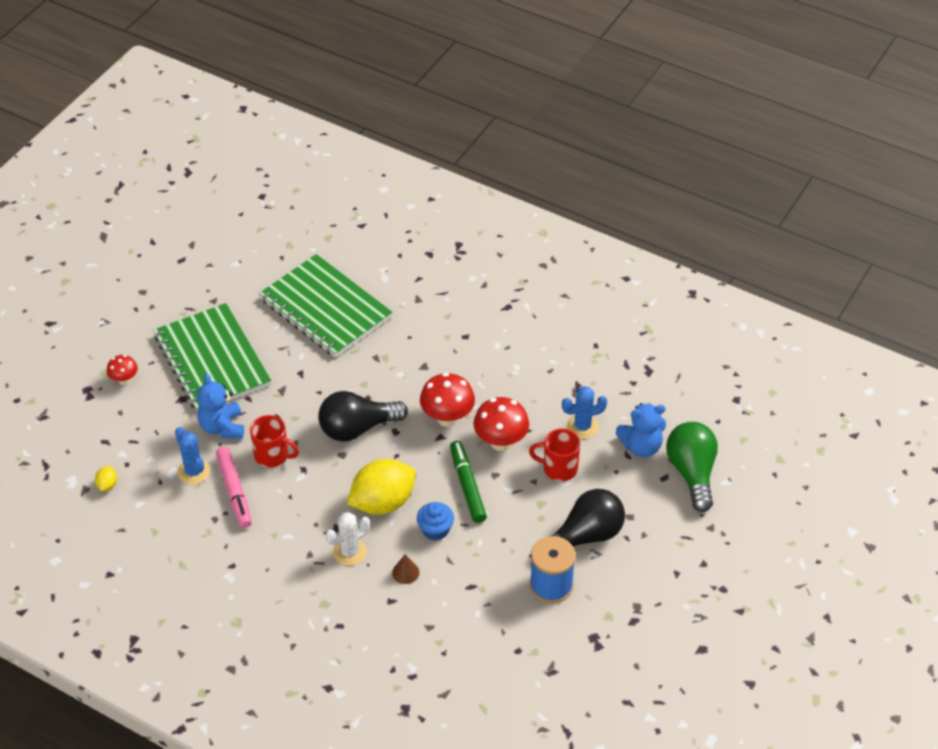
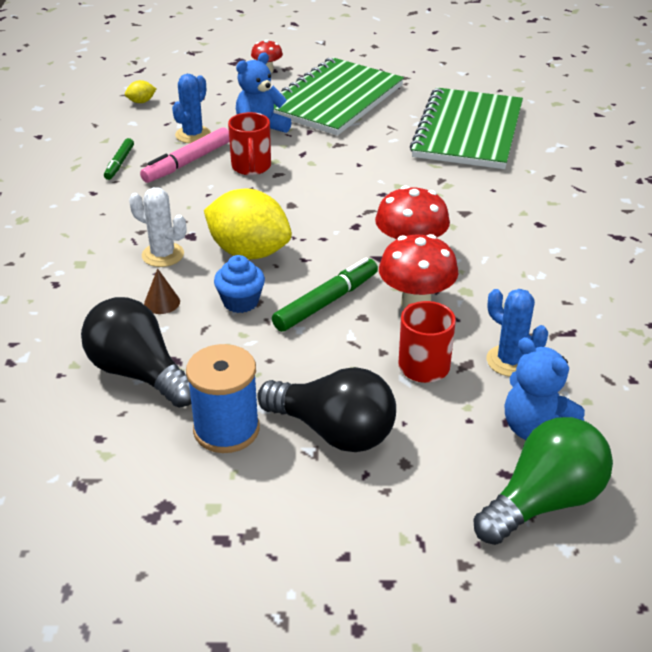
camera: 60 degrees right, 10 degrees down
(201, 534) = (119, 163): none -> green marker
(357, 428) = (335, 202): black light bulb -> black light bulb (139, 373)

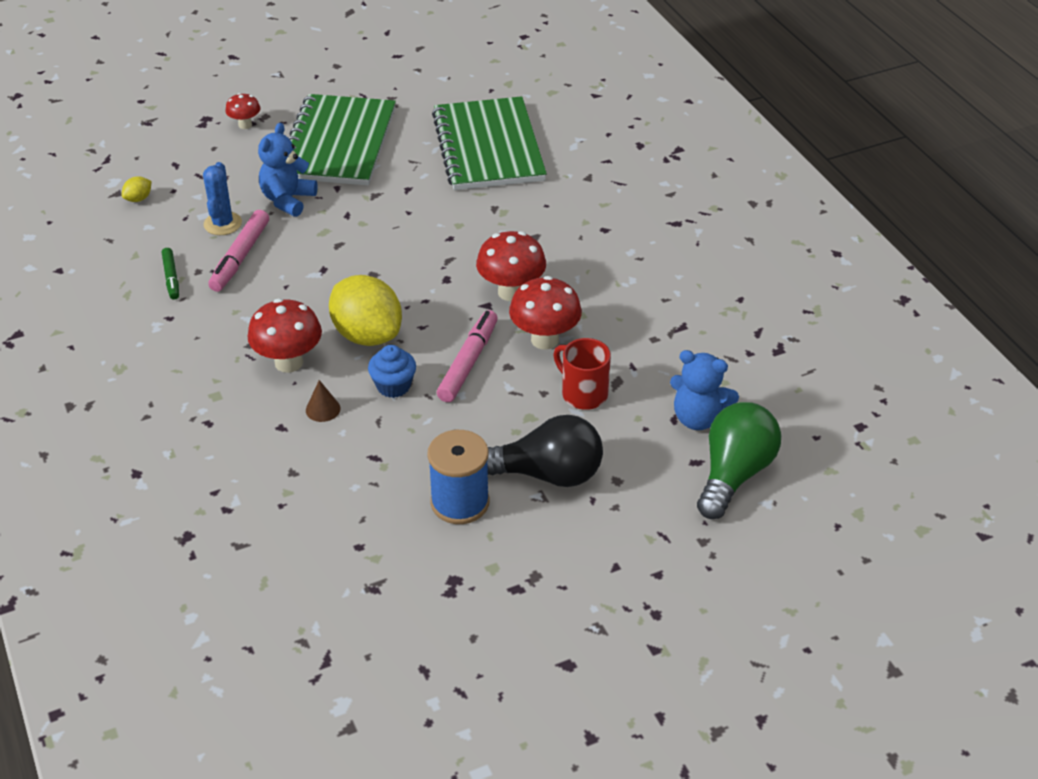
camera: 25 degrees left, 5 degrees up
(139, 373) = (351, 480): black light bulb -> none
(163, 255) = (289, 362): white cactus -> red mushroom
(249, 252) = (367, 335): yellow lemon -> yellow lemon turned 45 degrees clockwise
(251, 167) = (307, 244): red mug -> none
(326, 302) = (468, 362): green marker -> pink marker
(510, 361) = (649, 367): blue cactus -> none

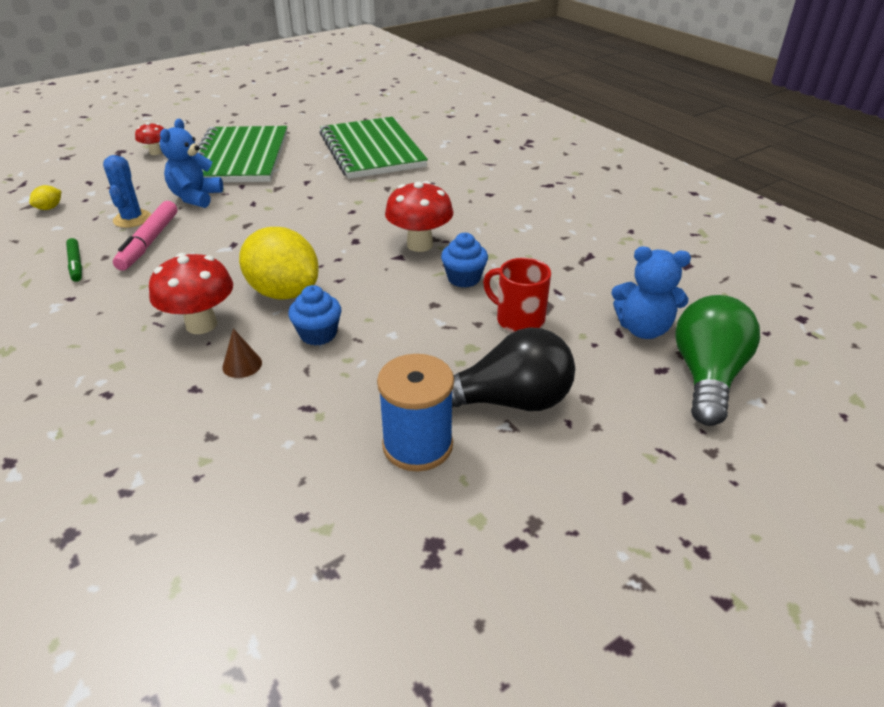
camera: 10 degrees left, 5 degrees down
(468, 362) = (393, 305): pink marker -> none
(544, 339) = (464, 278): red mushroom -> blue cupcake

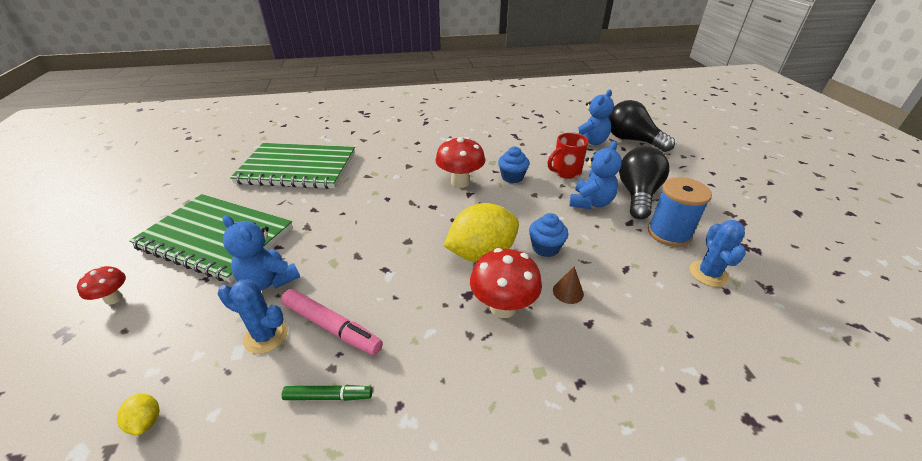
camera: 65 degrees left, 0 degrees up
(333, 494) = (708, 274): none -> blue cactus
(449, 356) = (590, 202): none -> blue teddy bear
(706, 376) = (632, 140): green light bulb -> black light bulb

